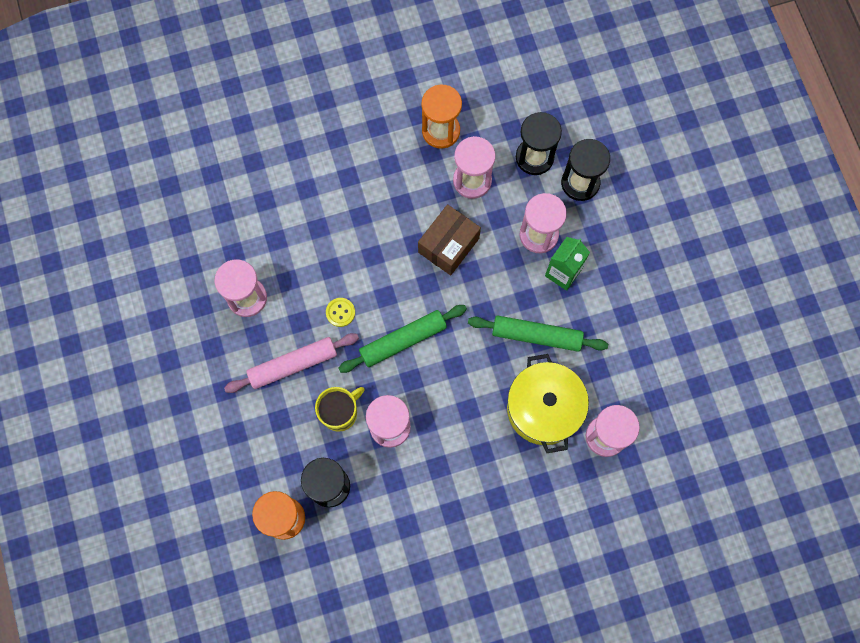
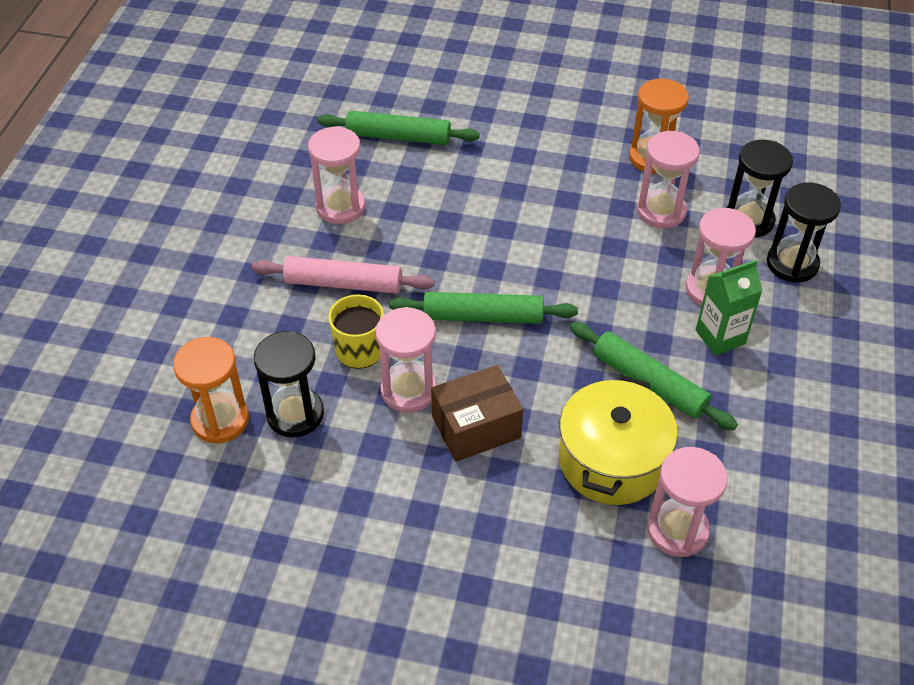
camera: 30 degrees right, 25 degrees down
(246, 207) = (398, 137): none -> green rolling pin
(340, 312) = (430, 261): yellow button -> none
(448, 245) = (596, 255): brown box -> brown box (476, 427)

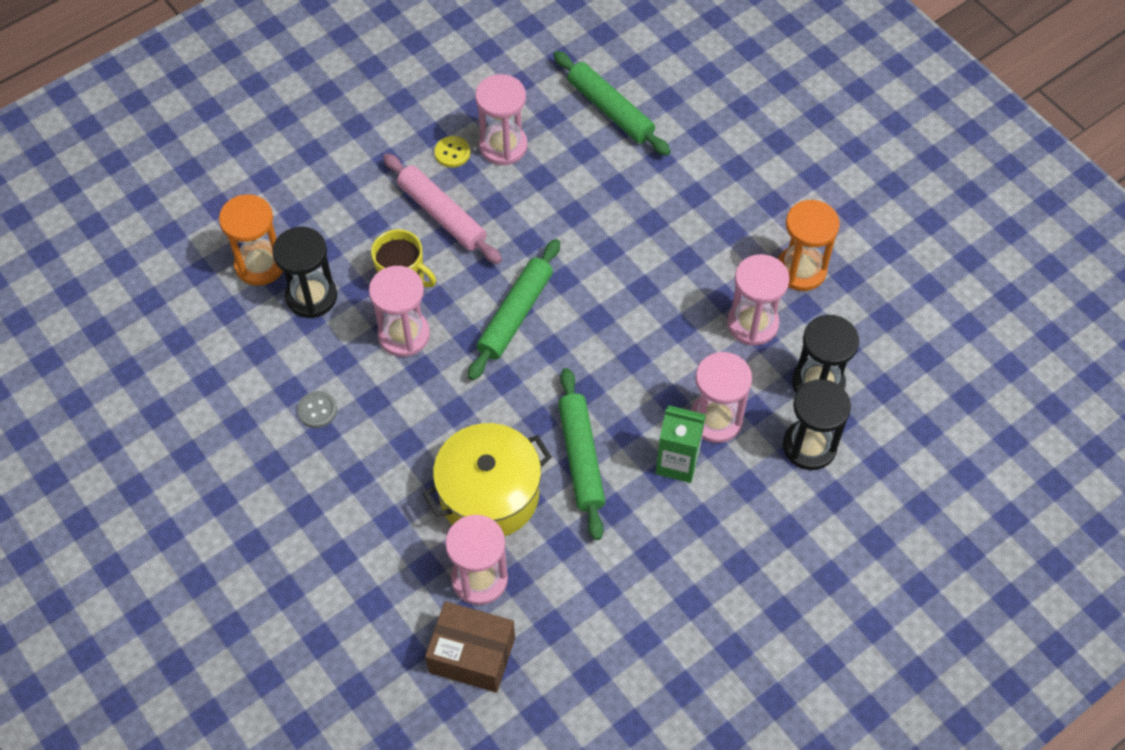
camera: 40 degrees right, 10 degrees up
(303, 235) = (452, 153): none -> yellow button
(397, 499) = (317, 410): none -> grey button
(476, 427) = (421, 398): brown box -> brown box (472, 655)
(483, 316) = (515, 315): green rolling pin -> green rolling pin turned 75 degrees clockwise

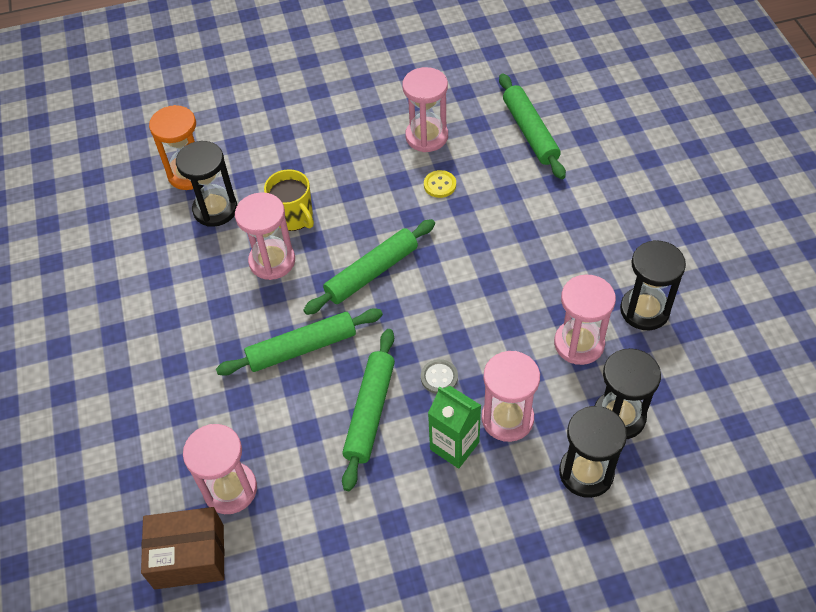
camera: 25 degrees right, 5 degrees down
(317, 410) = (172, 300): grey button -> grey button (439, 377)
(442, 215) = (351, 176): pink rolling pin -> none
(452, 153) = (383, 131): yellow button -> yellow button (440, 185)
(472, 655) = (189, 557): brown box -> brown box turned 45 degrees counterclockwise
(481, 416) = (302, 348): none -> green rolling pin
(489, 494) = (275, 417): yellow pot -> none
(801, 270) = (644, 310): orange hourglass -> black hourglass

